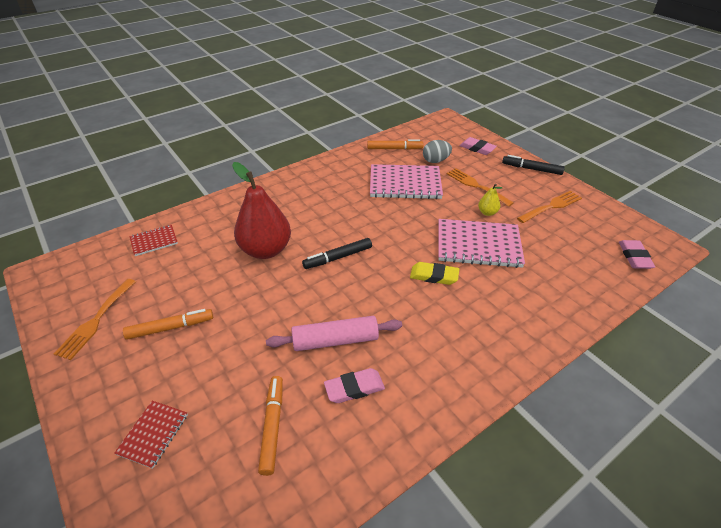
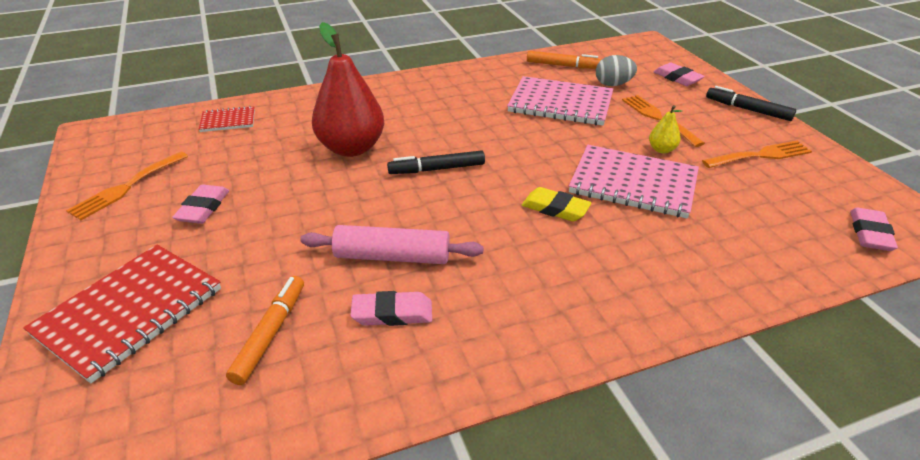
camera: 15 degrees right, 5 degrees down
(153, 434) = (130, 312): red notebook -> red notebook, size x1.94
(170, 328) = (203, 208): orange marker -> pink eraser

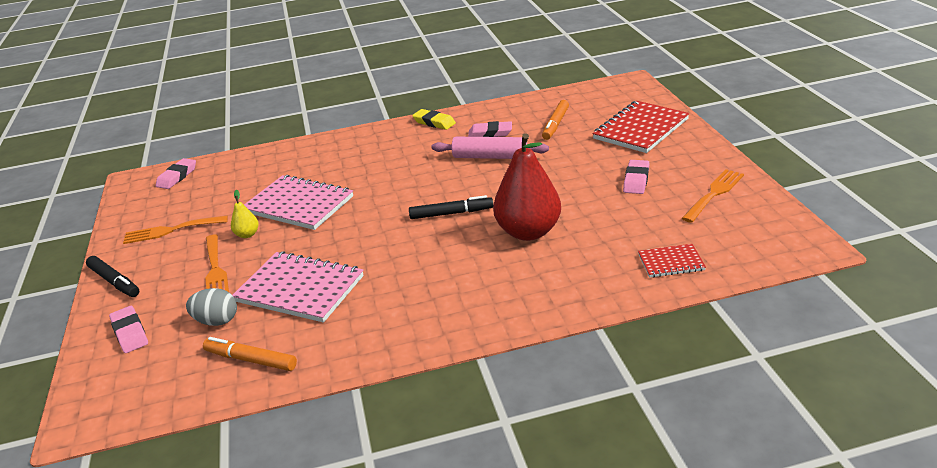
camera: 170 degrees left, 5 degrees down
(555, 208) = (370, 186): yellow eraser -> yellow eraser (434, 122)

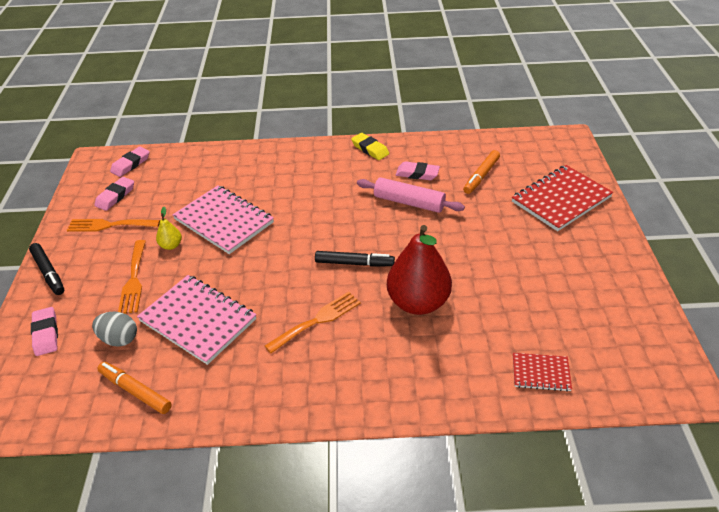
camera: 10 degrees right, 10 degrees up
(636, 180) = (537, 263): pink eraser -> pink eraser (115, 196)
(714, 193) = (608, 297): orange fork -> orange fork (317, 320)

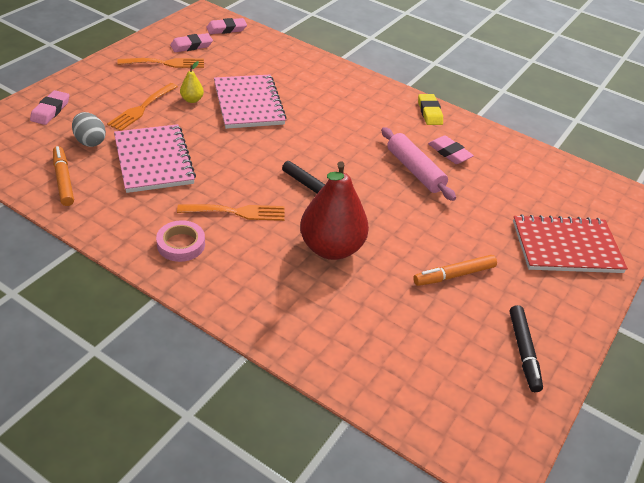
camera: 30 degrees right, 0 degrees up
(48, 272) = (94, 73): black marker -> black marker (523, 351)
(109, 225) = (166, 63): orange fork -> orange fork turned 135 degrees clockwise
(303, 378) = (181, 244): none -> pink tape
(481, 176) = (509, 186): orange marker -> orange marker (454, 275)
(540, 373) = (372, 365): red notebook -> none

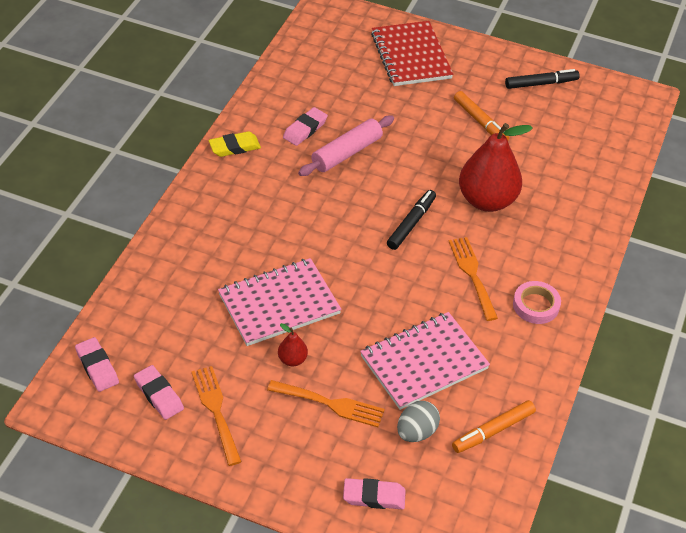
camera: 100 degrees left, 5 degrees up
(192, 100) = (292, 359): yellow pear -> red pear

